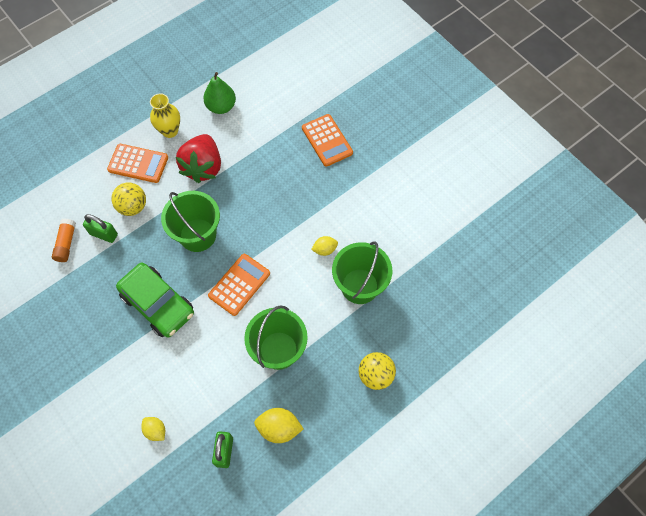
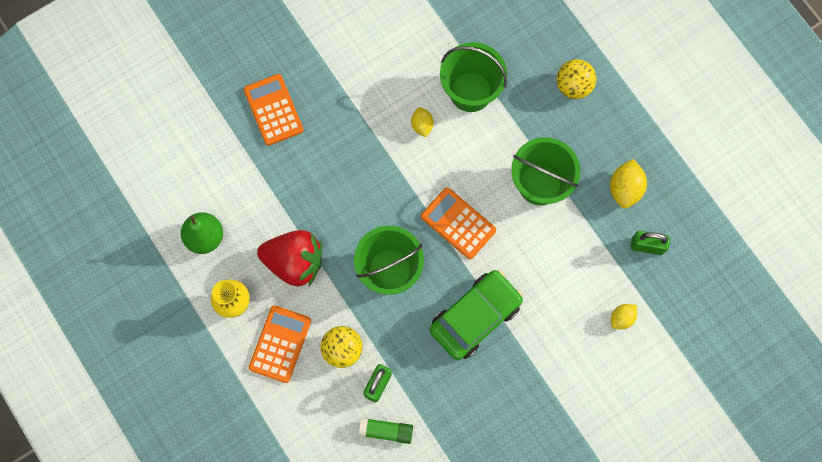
camera: 85 degrees left, 10 degrees up
(66, 243) = (386, 431): orange glue stick -> green glue stick
(327, 140) = (273, 110): orange calculator -> orange calculator turned 90 degrees counterclockwise

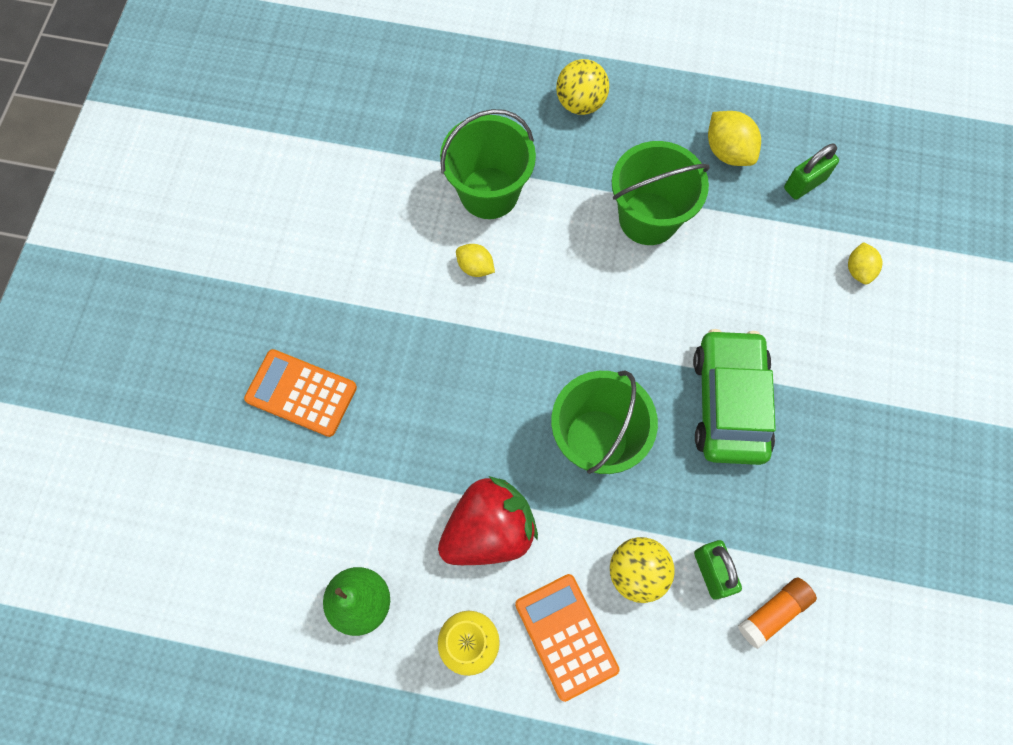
camera: 45 degrees left, 5 degrees down
(386, 431) = (773, 612): green glue stick -> orange glue stick
(458, 223) = (613, 328): orange calculator -> none

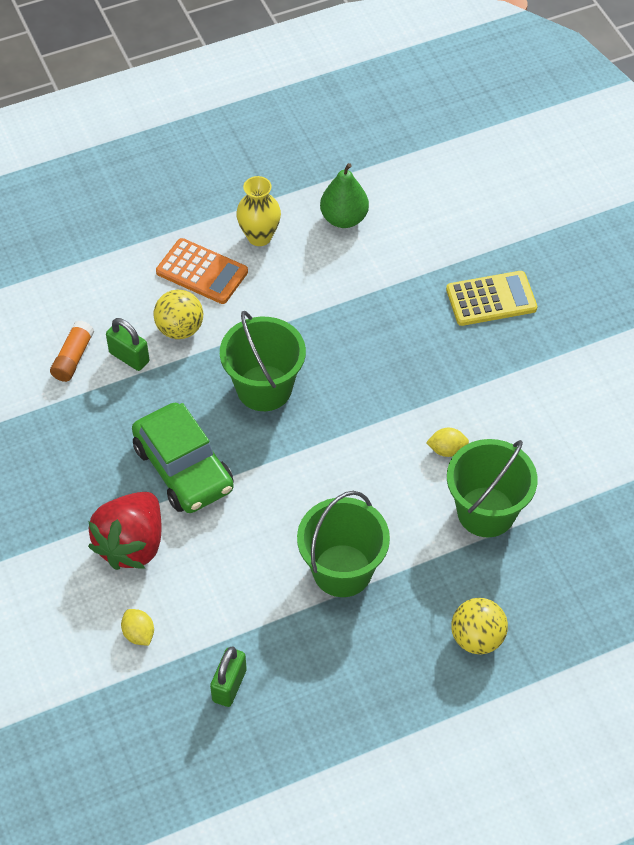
camera: 145 degrees right, 15 degrees down
(301, 393) = (491, 299): orange calculator -> yellow calculator
(489, 530) = (295, 297): red strawberry -> red strawberry (132, 544)
(728, 151) = (316, 674): yellow lemon -> none

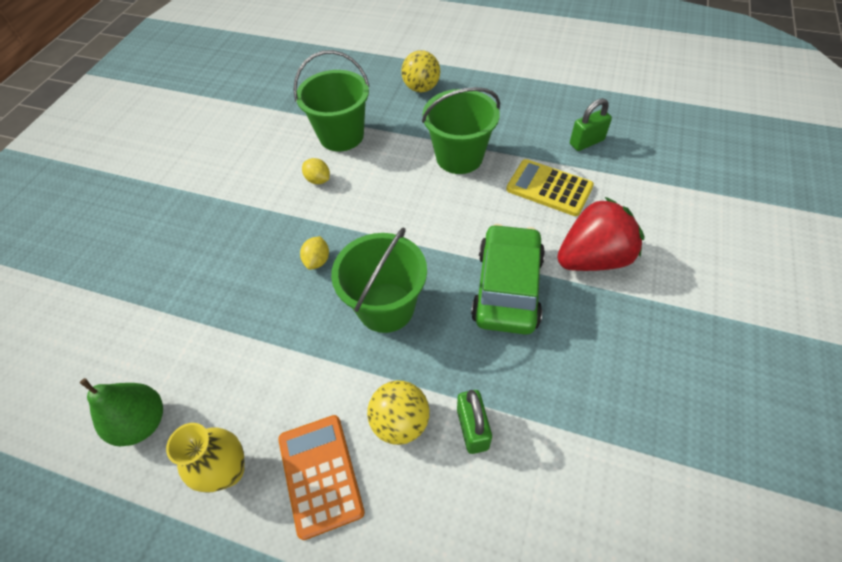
camera: 135 degrees left, 0 degrees up
(73, 358) = (529, 474): orange glue stick -> none
(139, 634) = (628, 200): yellow lemon -> yellow lemon (317, 260)
(491, 299) = (156, 254): yellow calculator -> yellow calculator (549, 188)

